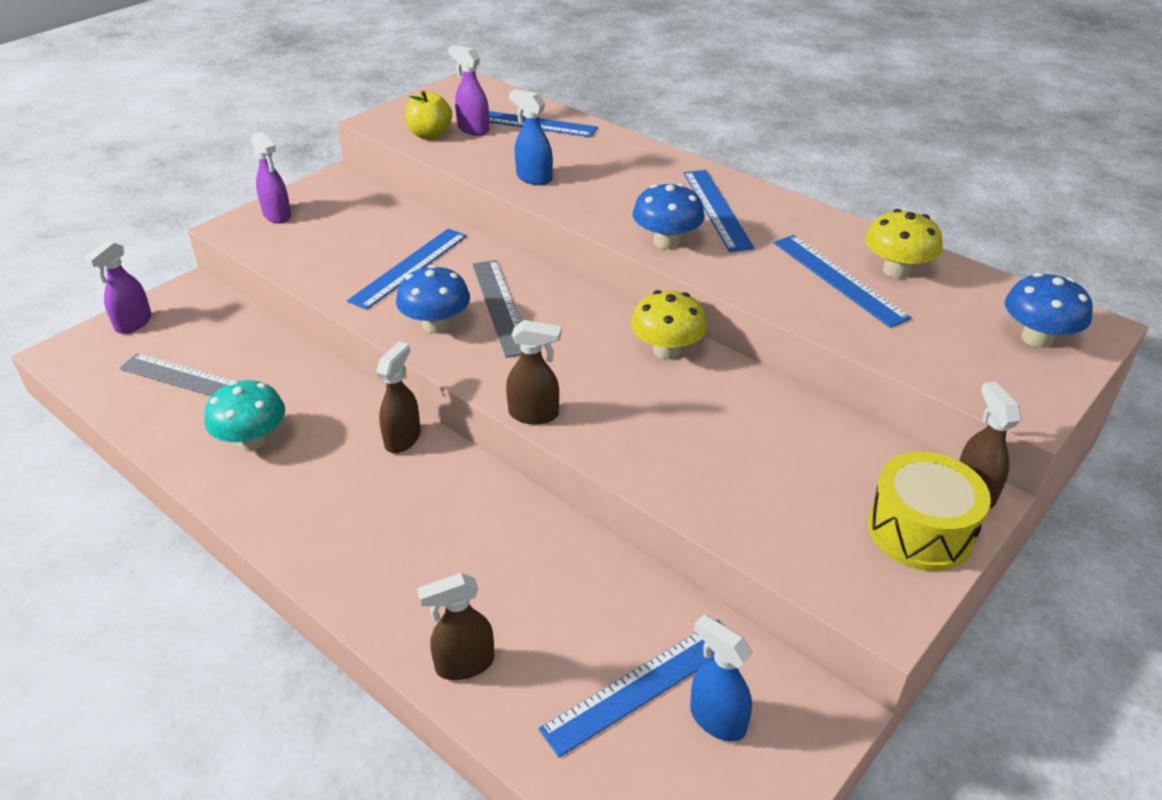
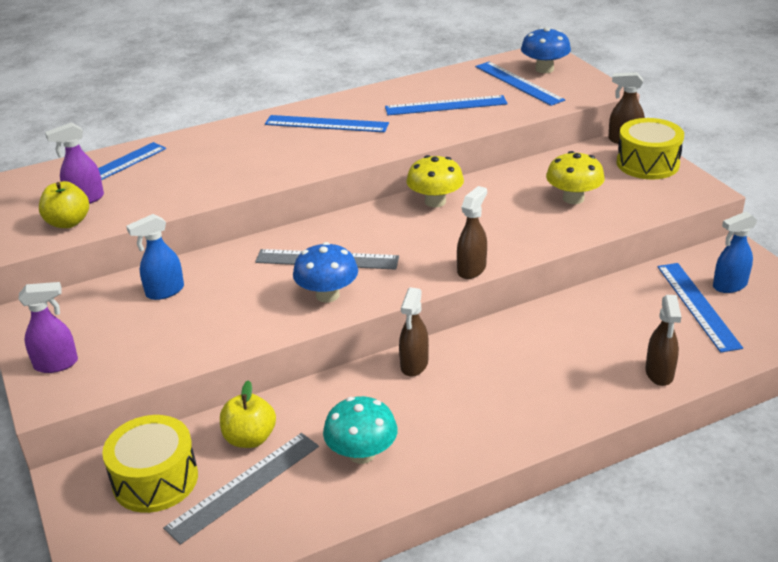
camera: 65 degrees left, 5 degrees down
(133, 323) = (101, 529): purple spray bottle -> none
(195, 330) = (155, 479): none -> yellow drum
(258, 364) = (250, 438): none -> yellow apple
(403, 438) = (414, 365): brown spray bottle -> brown spray bottle turned 120 degrees counterclockwise
(409, 267) = (229, 296): blue ruler -> blue ruler (518, 83)
(533, 178) = (205, 185): blue spray bottle -> blue spray bottle (164, 291)
(666, 242) = (352, 151): blue mushroom -> none
(896, 270) = (451, 86): yellow mushroom -> yellow mushroom (573, 198)

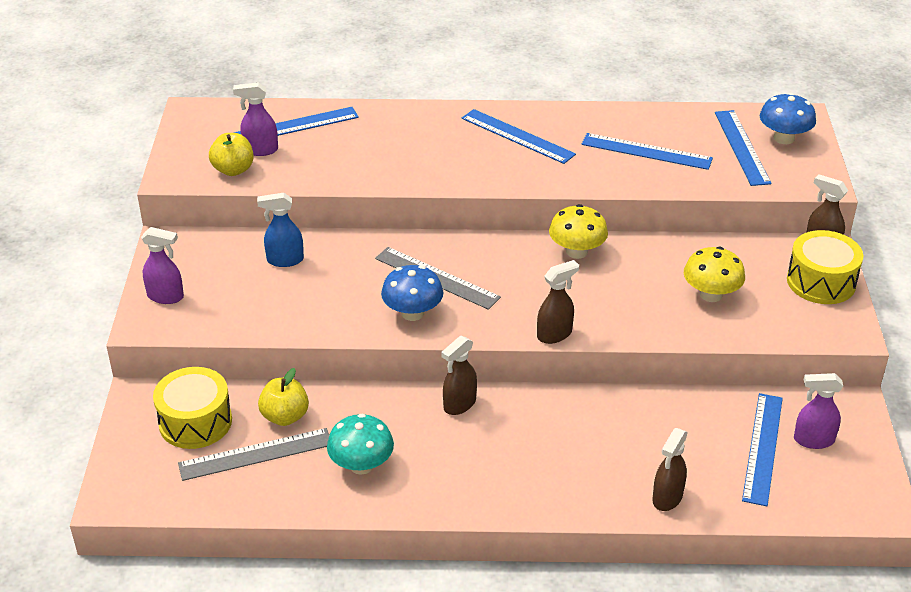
camera: 25 degrees right, 5 degrees up
(729, 286) = (813, 440): blue spray bottle -> purple spray bottle

